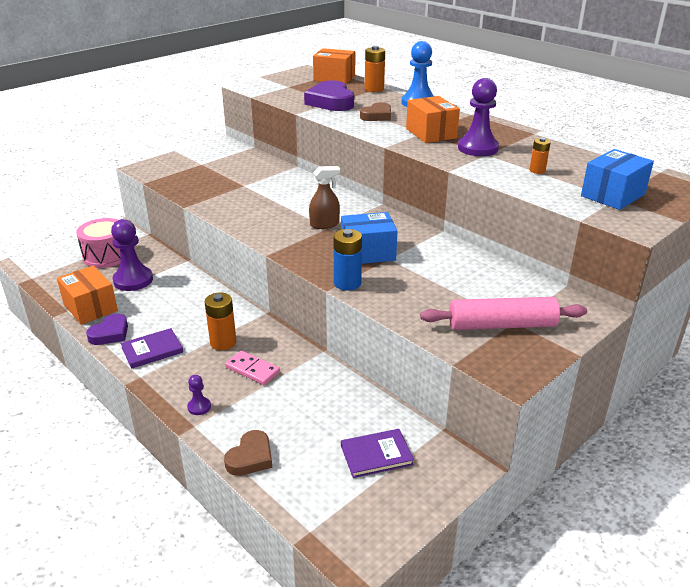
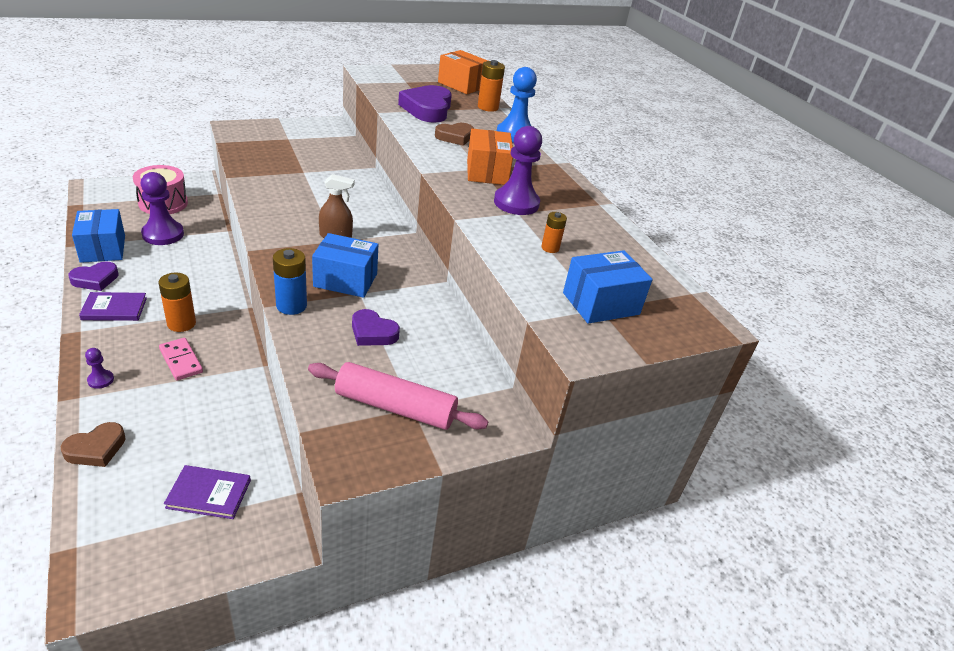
camera: 15 degrees right, 5 degrees up
(90, 307) = (103, 249): orange box -> blue box
(429, 282) = (373, 332): none -> purple heart

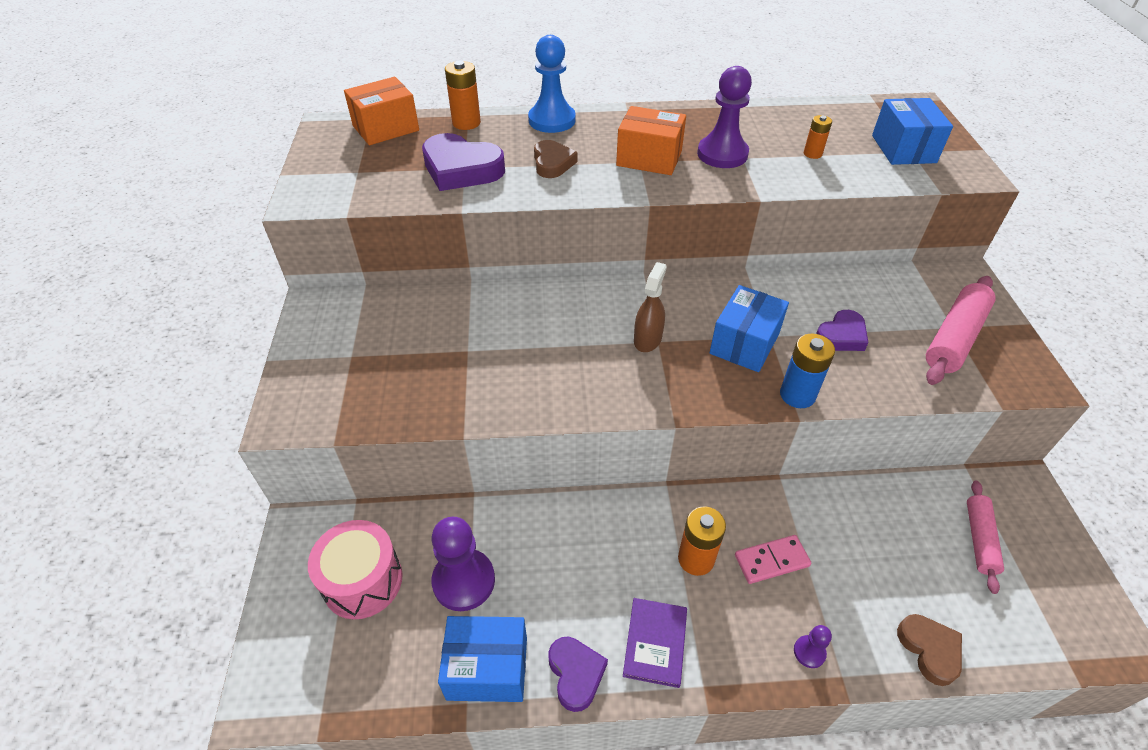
camera: 65 degrees left, 10 degrees up
(209, 494) = (979, 539): purple book -> pink rolling pin

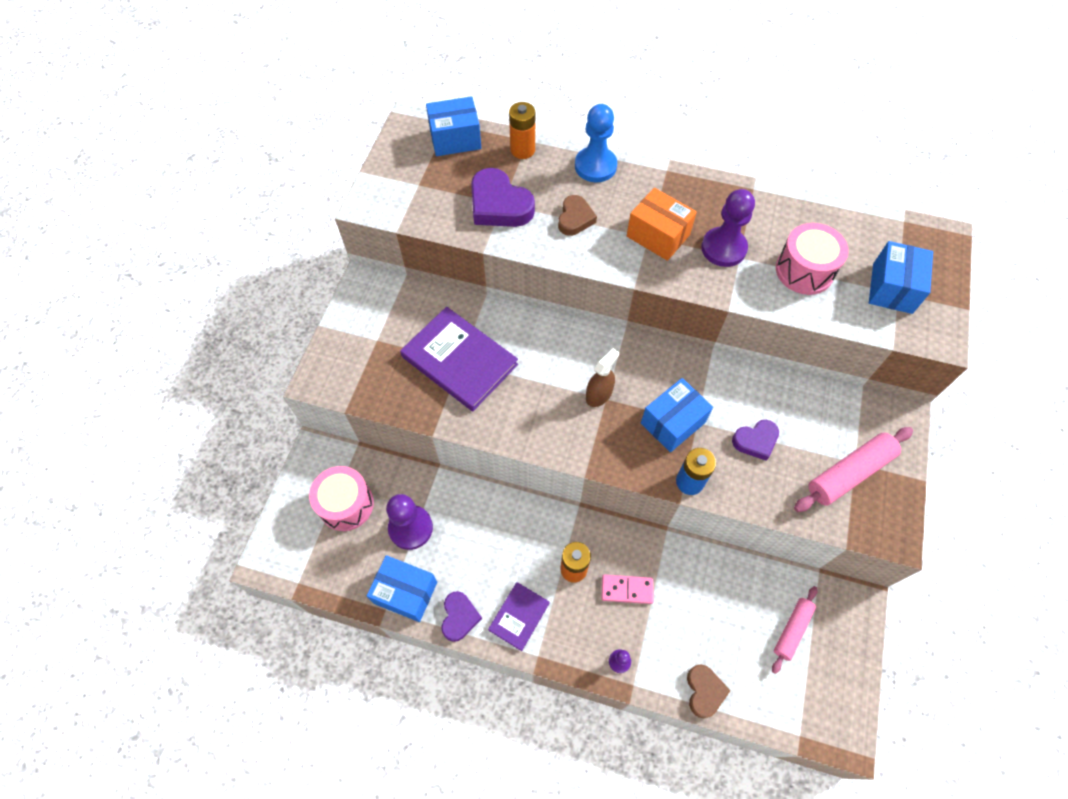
camera: 20 degrees right, 15 degrees up
(386, 128) = (455, 139): orange box -> blue box
(466, 350) = (459, 361): none -> purple book
(812, 154) = (804, 270): orange battery -> pink drum

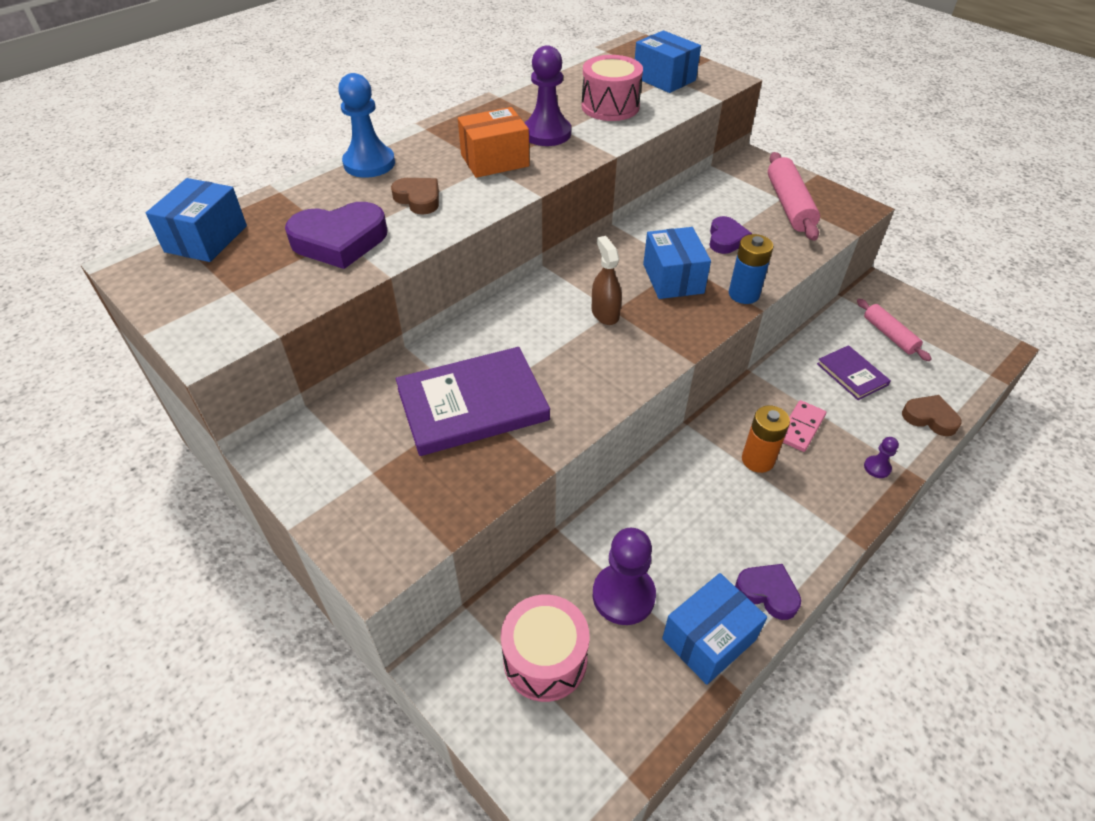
camera: 60 degrees left, 15 degrees down
(519, 616) = (792, 532): purple book -> purple book (852, 374)
(522, 150) = (287, 199): orange battery -> none

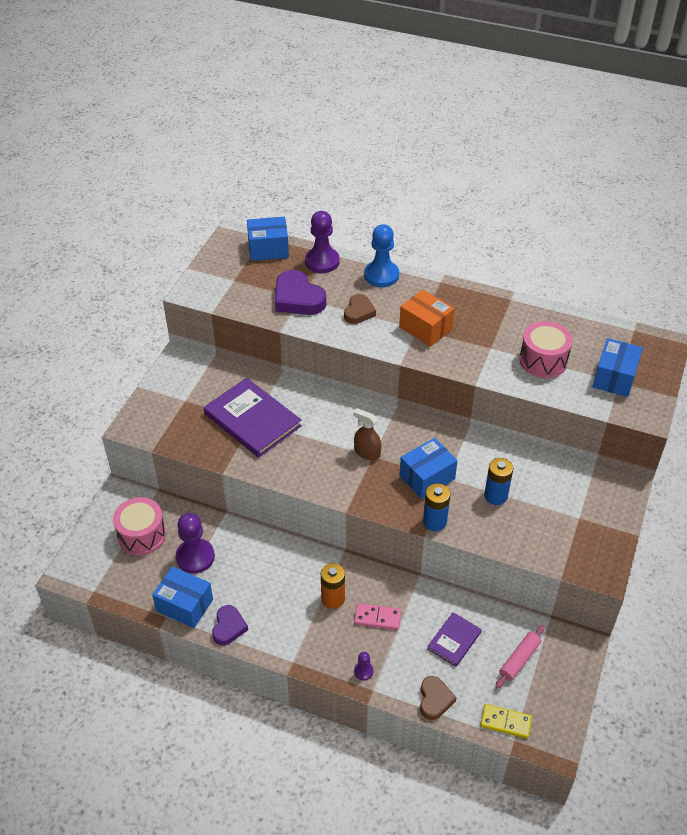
camera: 65 degrees right, 0 degrees up
(547, 133) = (478, 341): purple pawn -> purple pawn (322, 261)
(605, 313) = (367, 453): brown spray bottle -> brown spray bottle turned 105 degrees counterclockwise
(726, 239) = (496, 496): purple heart -> blue battery
(789, 205) = (572, 525): pink rolling pin -> none
(967, 372) = (505, 722): none -> yellow domino

